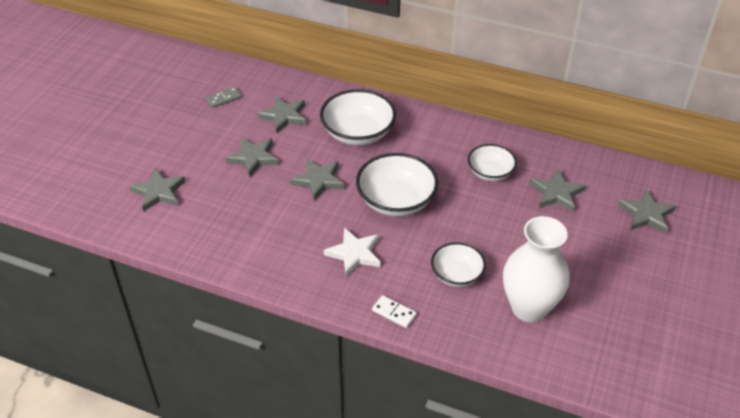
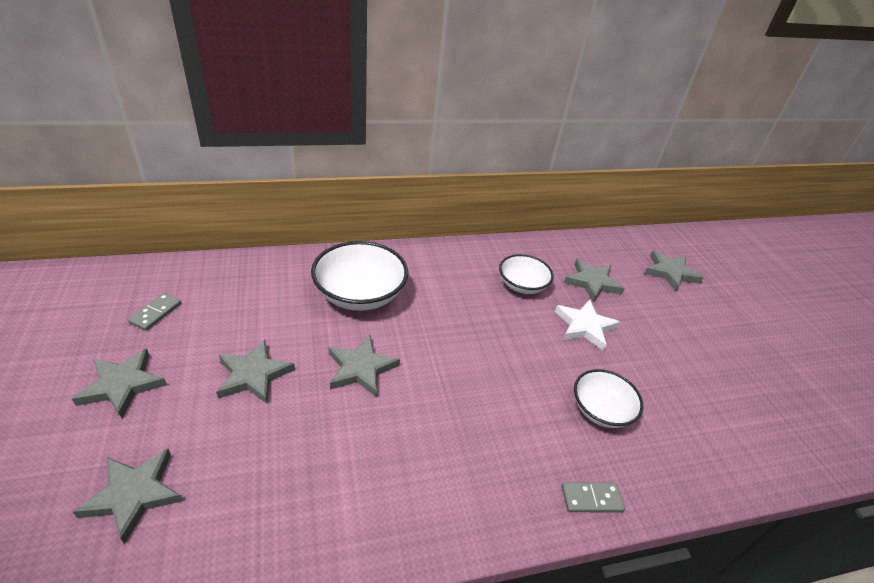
camera: 40 degrees left, 5 degrees down
(284, 116) = (256, 307): grey star -> grey star (122, 385)
(354, 254) = (481, 443): white star -> white star (585, 326)
(394, 313) = (591, 499): white domino -> grey domino
(396, 201) = (466, 354): white bowl -> none
(529, 308) = (693, 411): white vase -> none

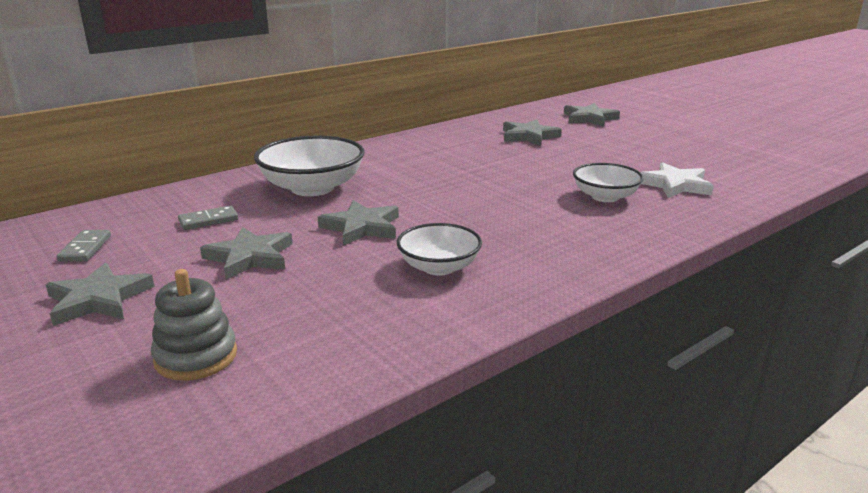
camera: 20 degrees left, 15 degrees down
(134, 494) = (196, 357): grey star -> grey stacking toy
(522, 285) = (467, 150): white bowl -> white bowl (439, 267)
(585, 326) = (547, 159): white star -> white star (675, 185)
(591, 499) = (643, 240): grey domino -> grey domino (208, 220)

